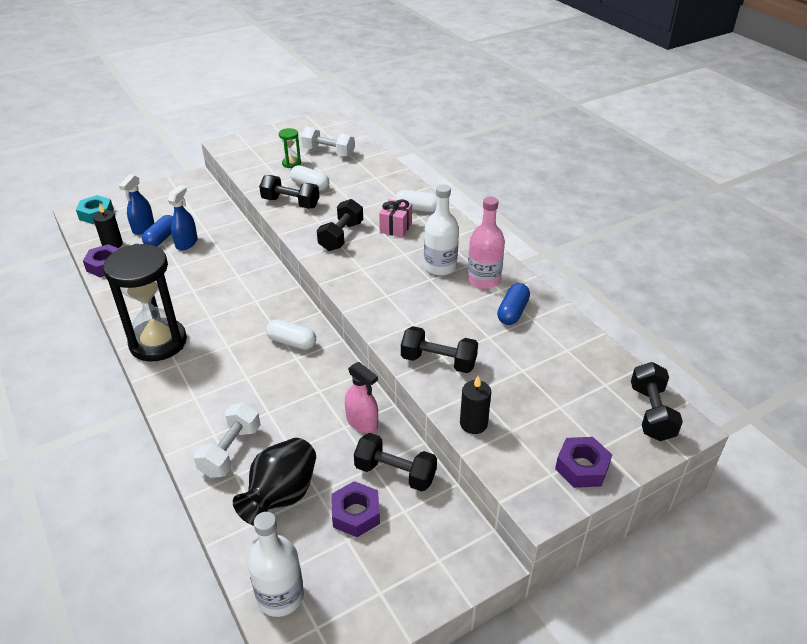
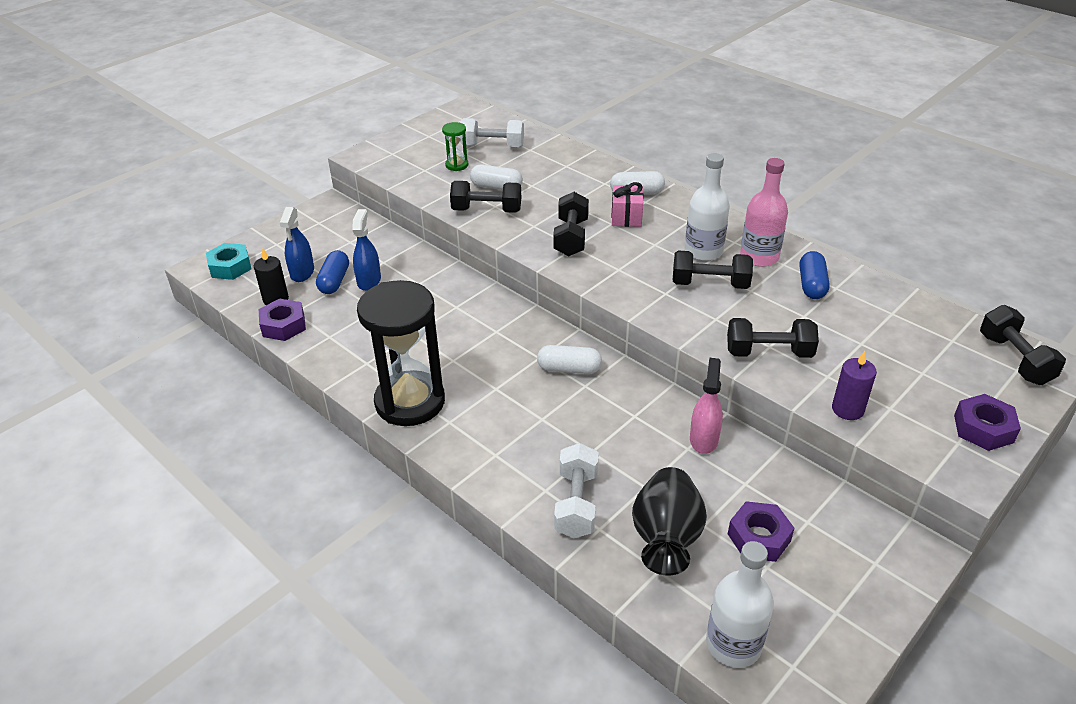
camera: 15 degrees left, 0 degrees up
(362, 422) = (704, 439): pink spray bottle -> pink spray bottle turned 105 degrees counterclockwise
(395, 473) = (773, 484): black dumbbell -> black dumbbell (710, 284)
(473, 424) = (847, 409): black candle -> purple candle

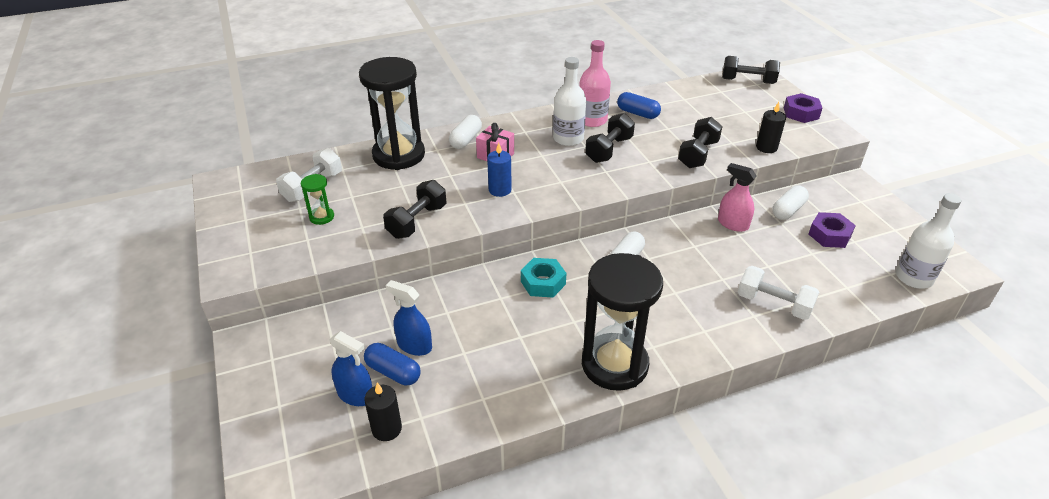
camera: 65 degrees left, 0 degrees up
(230, 267) = (287, 459): turquoise nut -> turquoise nut (543, 282)
(283, 325) = (439, 432): purple nut -> none
(496, 187) = (385, 205): white capsule -> white capsule (788, 210)
(571, 238) = (500, 190): black dumbbell -> blue candle
(576, 167) = (399, 155): none -> black hourglass
(666, 539) = (820, 274): black vase -> none
(847, 409) = (766, 147): purple candle -> black candle

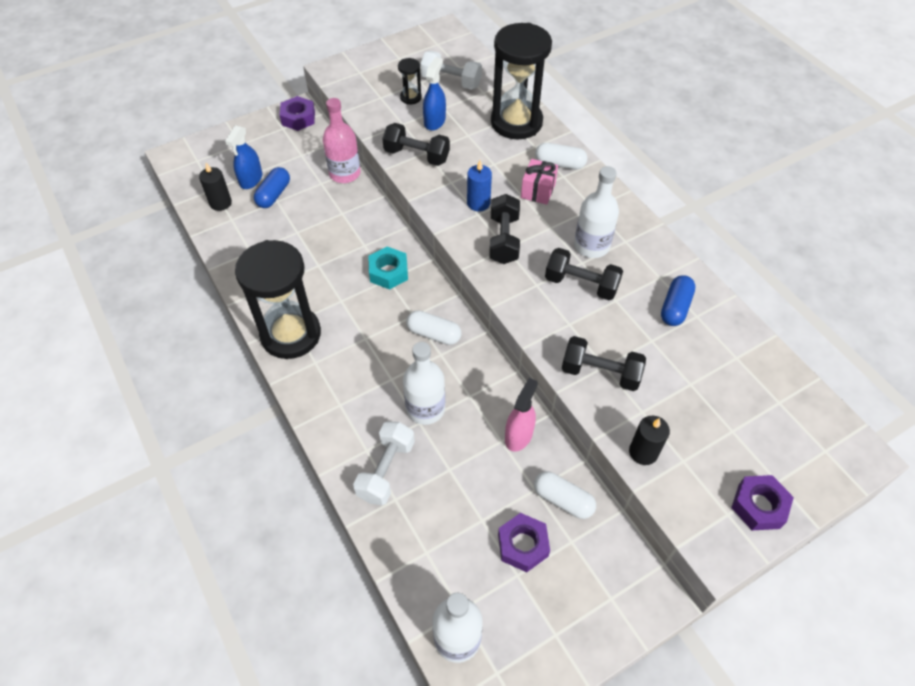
camera: 80 degrees right, 15 degrees up
(261, 342) = (298, 118): none -> purple nut
(322, 217) = (410, 97): green hourglass -> black hourglass
(414, 345) = (302, 201): blue spray bottle -> blue spray bottle (434, 121)
(592, 120) = (640, 264): pink bottle -> pink bottle (345, 173)
(708, 273) = (425, 408): none -> white bottle
(748, 81) = (828, 439): black dumbbell -> black dumbbell (504, 239)

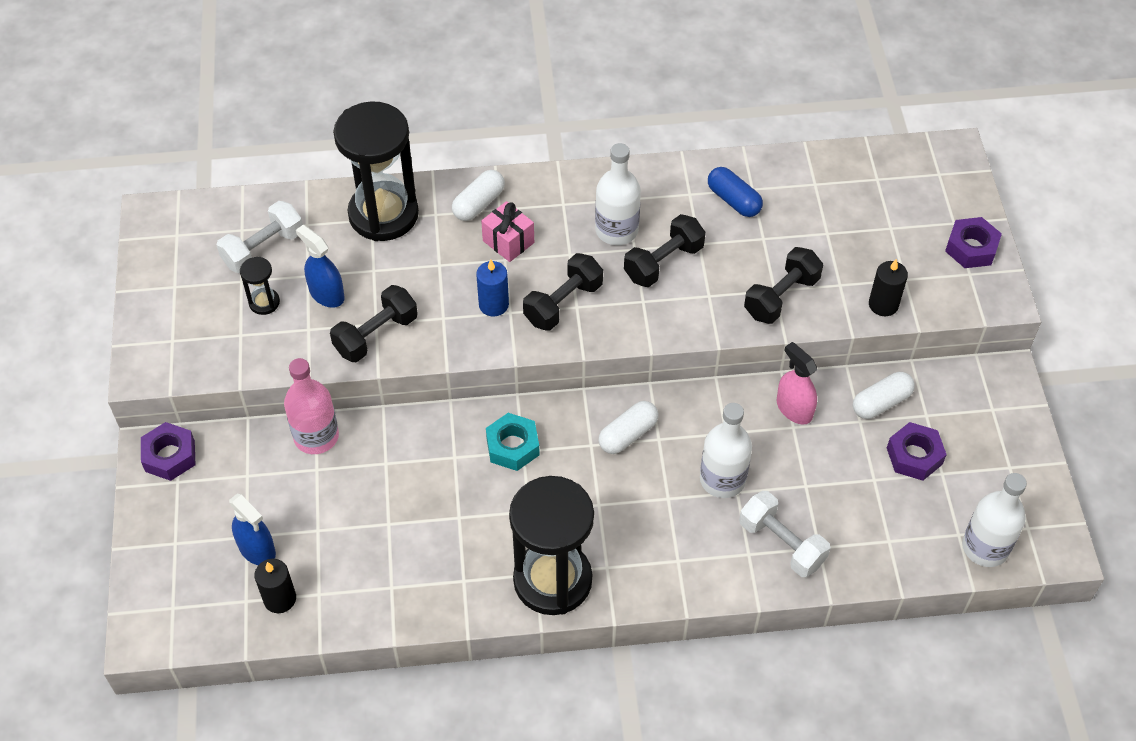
camera: 65 degrees left, 0 degrees up
(274, 195) = (304, 530): blue capsule -> none
(504, 239) = (563, 303): black dumbbell -> black dumbbell turned 75 degrees counterclockwise

